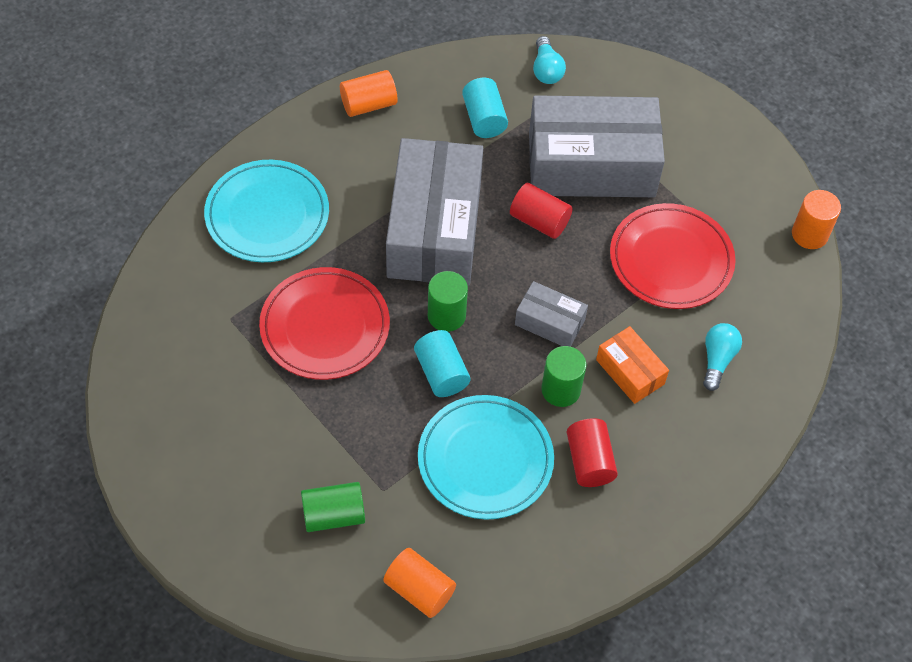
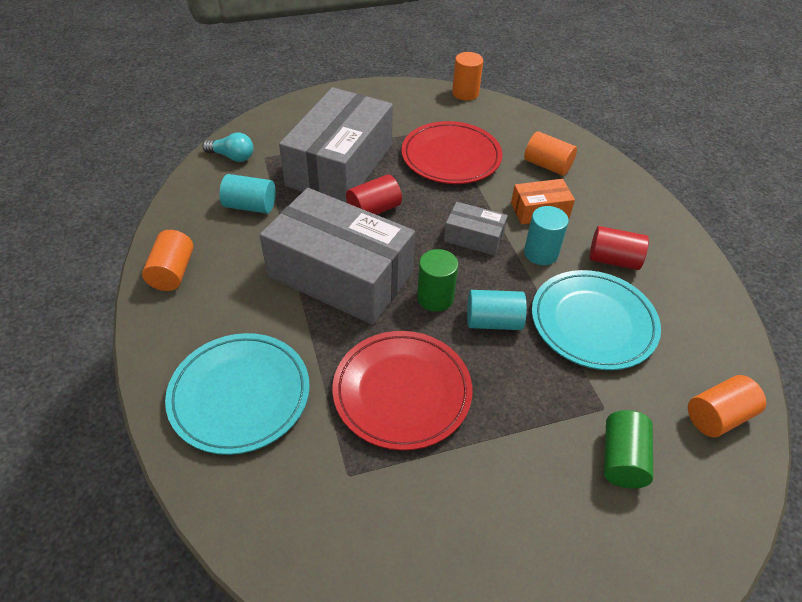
camera: 65 degrees left, 10 degrees down
(550, 322) = (474, 237): grey box -> grey box turned 60 degrees clockwise
(561, 390) = (541, 253): green cylinder -> turquoise cylinder
(717, 360) = (547, 165): turquoise light bulb -> orange cylinder

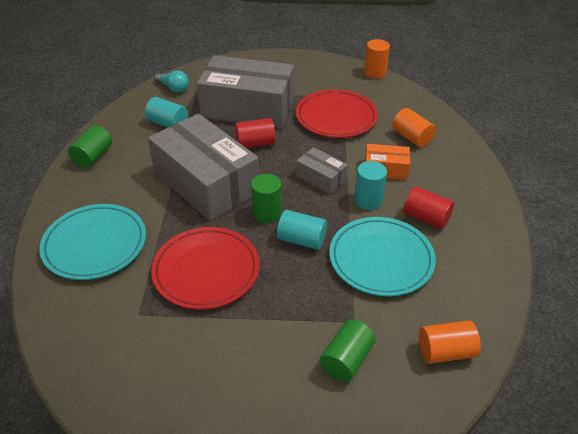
camera: 20 degrees right, 5 degrees down
(172, 272) = (93, 156): orange cylinder -> green cylinder
(340, 165) = (247, 108): grey box -> grey box turned 60 degrees clockwise

